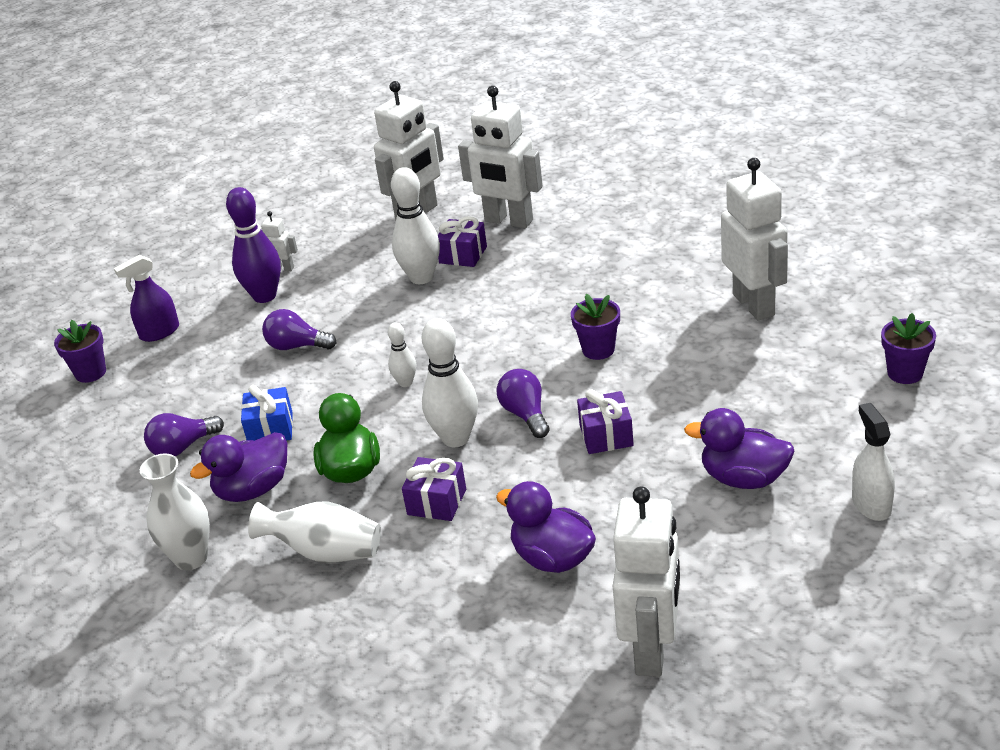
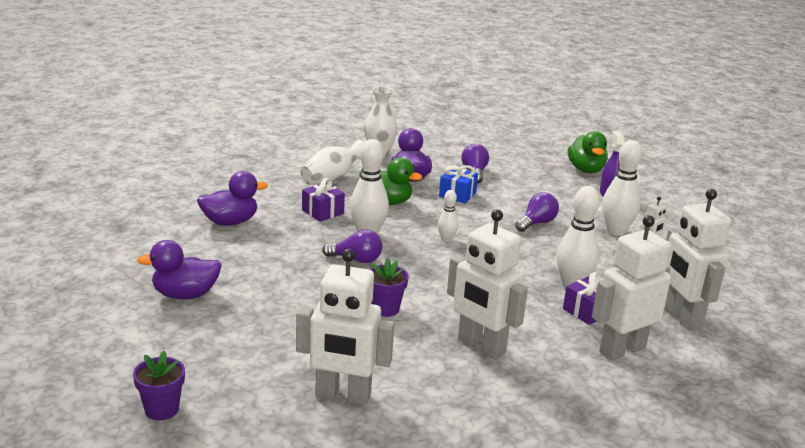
camera: 115 degrees right, 10 degrees down
(90, 373) = (586, 170): purple flower pot -> green duck
(264, 296) = (616, 231): purple bowling pin -> white bowling pin
(606, 436) = (295, 273): purple gift -> none
(652, 649) = (131, 219): white robot -> white robot (481, 346)
(743, 478) = (185, 295): purple duck -> purple duck turned 150 degrees counterclockwise
(871, 504) = (91, 320): white spray bottle -> none

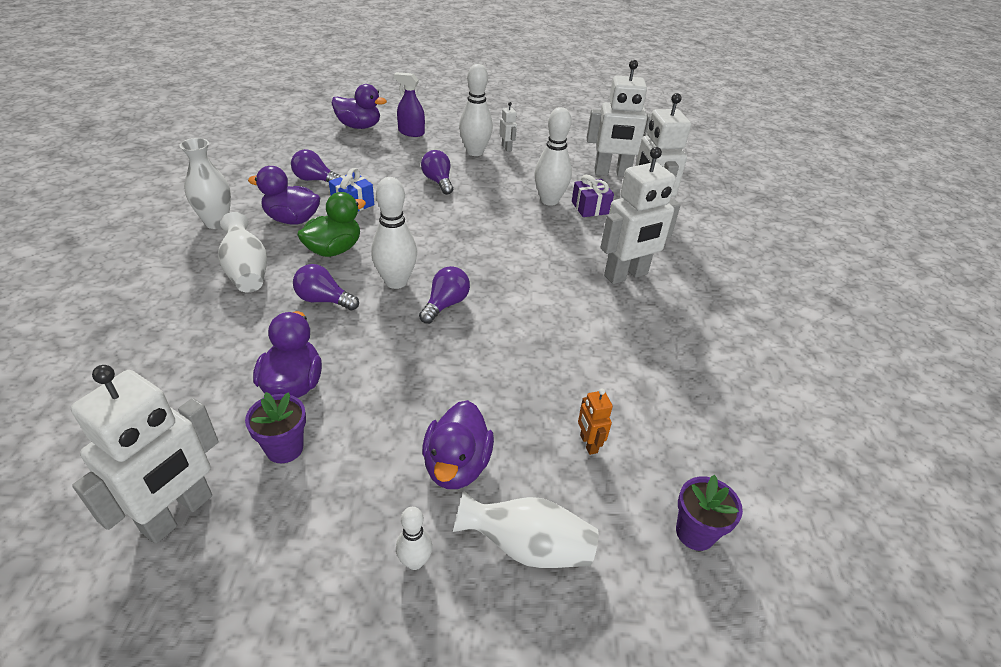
camera: 70 degrees left, 15 degrees up
(125, 333) = (527, 547): none -> white vase
(233, 348) = (588, 444): none -> orange robot
(322, 212) = (323, 300): purple gift -> purple light bulb
(343, 395) = (686, 379): white robot -> white robot (178, 514)
(385, 309) = (548, 312): purple flower pot -> purple flower pot (284, 448)
(446, 239) = (437, 237): white bowling pin -> white bowling pin (415, 561)
(586, 170) = (359, 126): green duck -> purple duck

